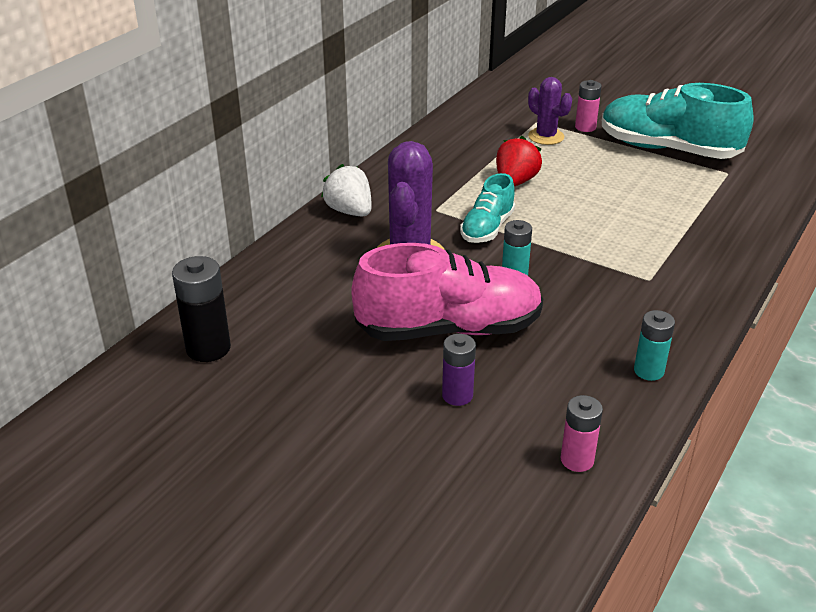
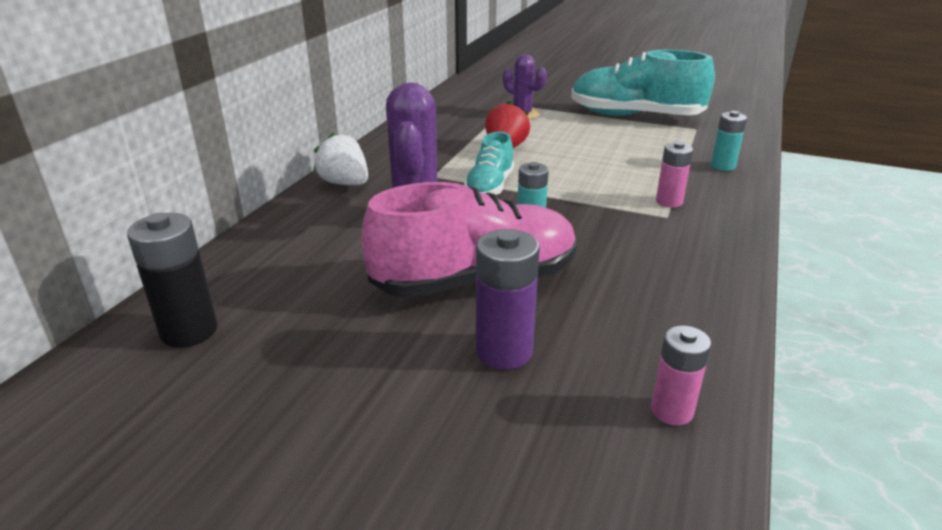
camera: 10 degrees left, 5 degrees down
(457, 395) = (504, 351): purple battery -> purple battery, size x1.52
(585, 127) = (555, 105): pink battery -> pink battery (669, 201)
(648, 371) = (707, 301): turquoise battery -> turquoise battery (722, 166)

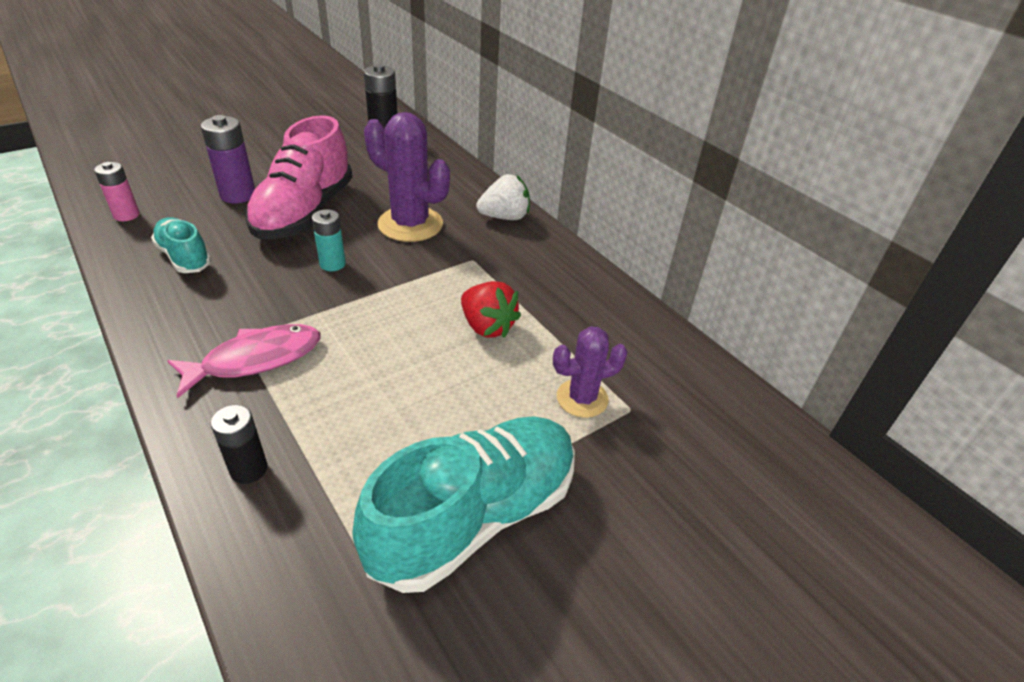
camera: 120 degrees right, 10 degrees up
(490, 187) = (416, 276): turquoise shoe -> turquoise shoe (184, 257)
(669, 201) = (255, 359): pink battery -> pink fish
(722, 166) = (249, 469): turquoise battery -> black battery

